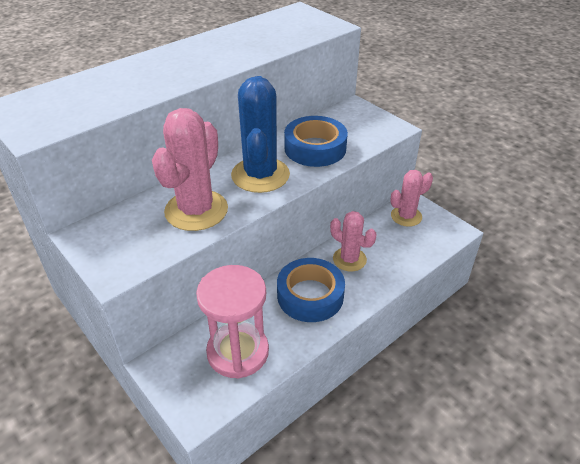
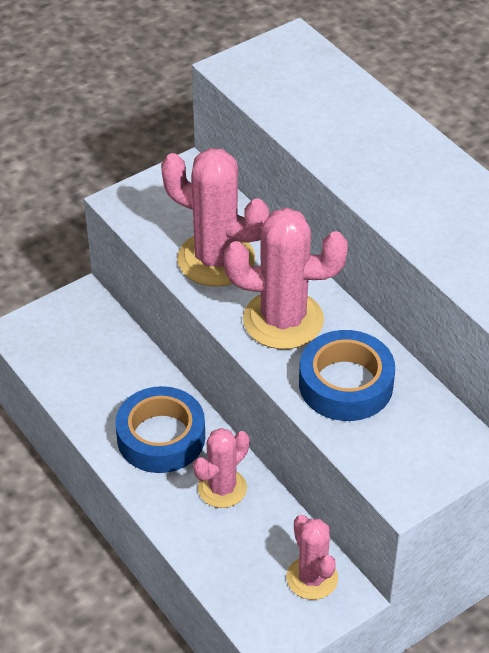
camera: 95 degrees right, 5 degrees up
(238, 352) = (86, 364): pink hourglass -> none
(260, 175) = (283, 320): blue cactus -> pink cactus

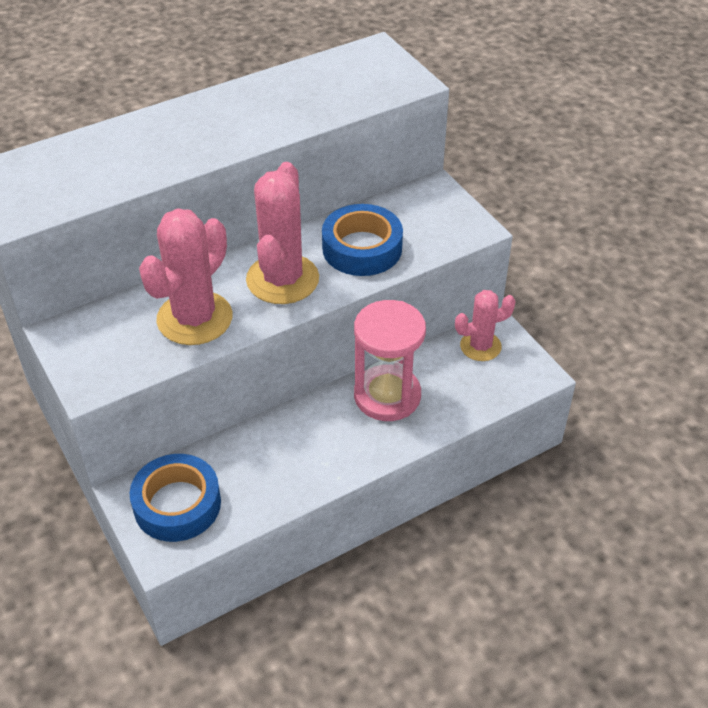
camera: 85 degrees left, 0 degrees up
(161, 437) = (325, 436): blue tape -> blue tape (177, 504)
(222, 488) = (387, 396): pink cactus -> pink hourglass

